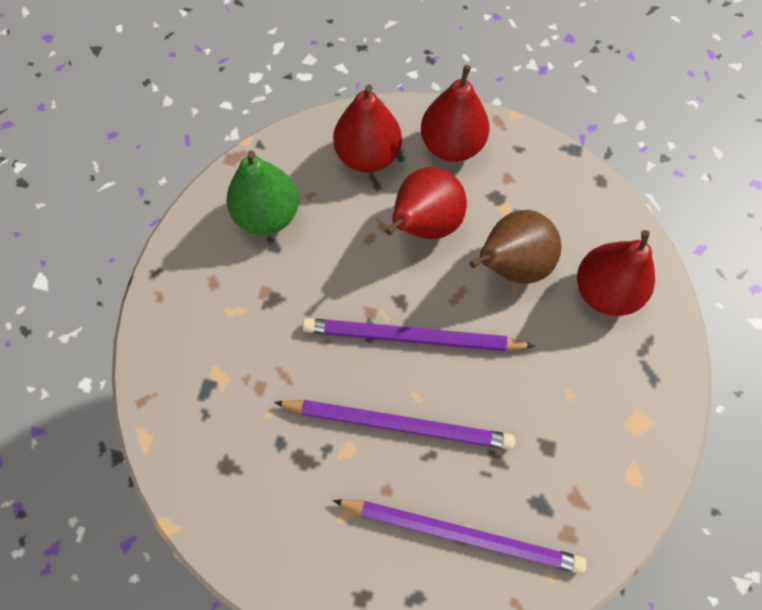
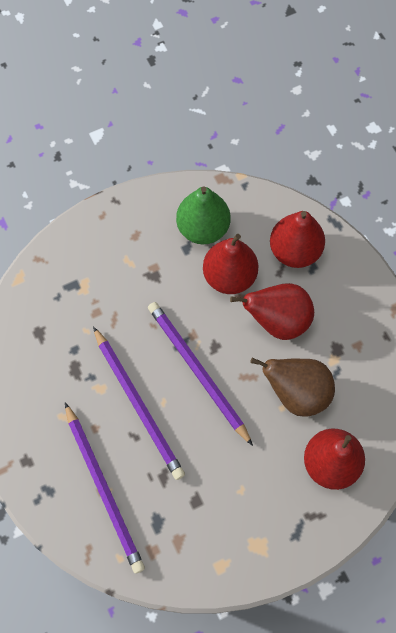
camera: 50 degrees right, 0 degrees up
(452, 145) = (349, 294): red pear -> red pear (229, 277)

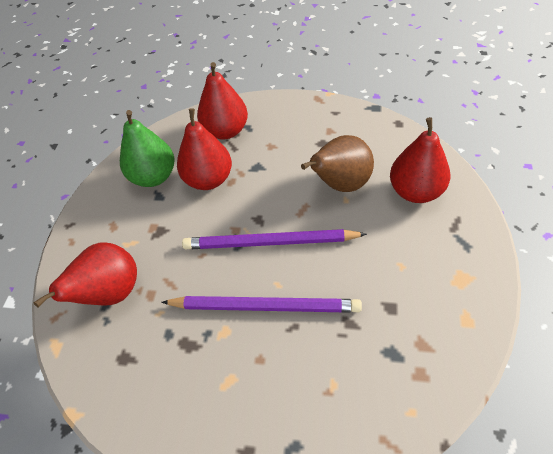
camera: 50 degrees left, 15 degrees down
(104, 489) = (328, 386): purple pencil -> none
(277, 321) = (271, 167): red pear -> red pear (111, 293)

